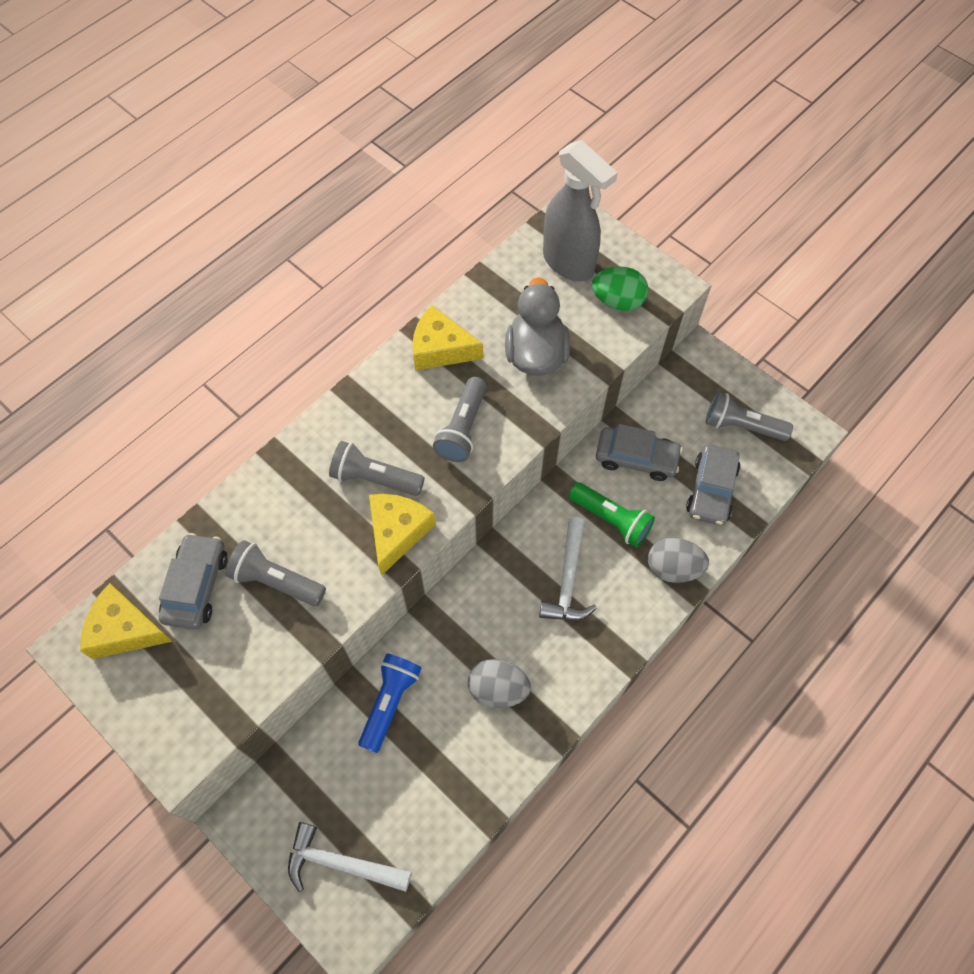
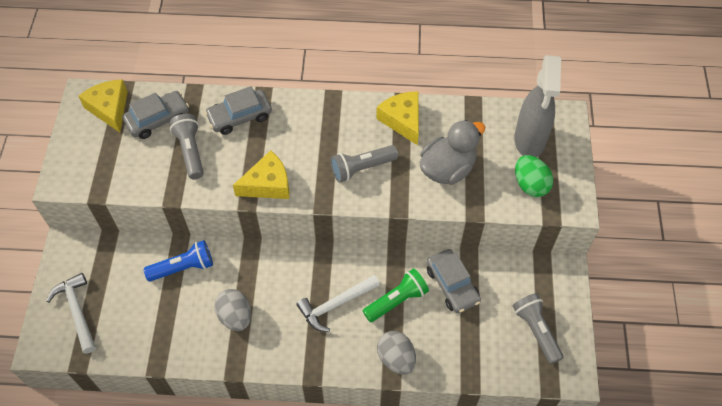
camera: 50 degrees right, 5 degrees down
(374, 478) = (290, 150): grey flashlight -> none
(611, 520) = (396, 300): green flashlight -> green flashlight turned 120 degrees counterclockwise
(711, 490) = (471, 344): grey car -> grey car (240, 117)

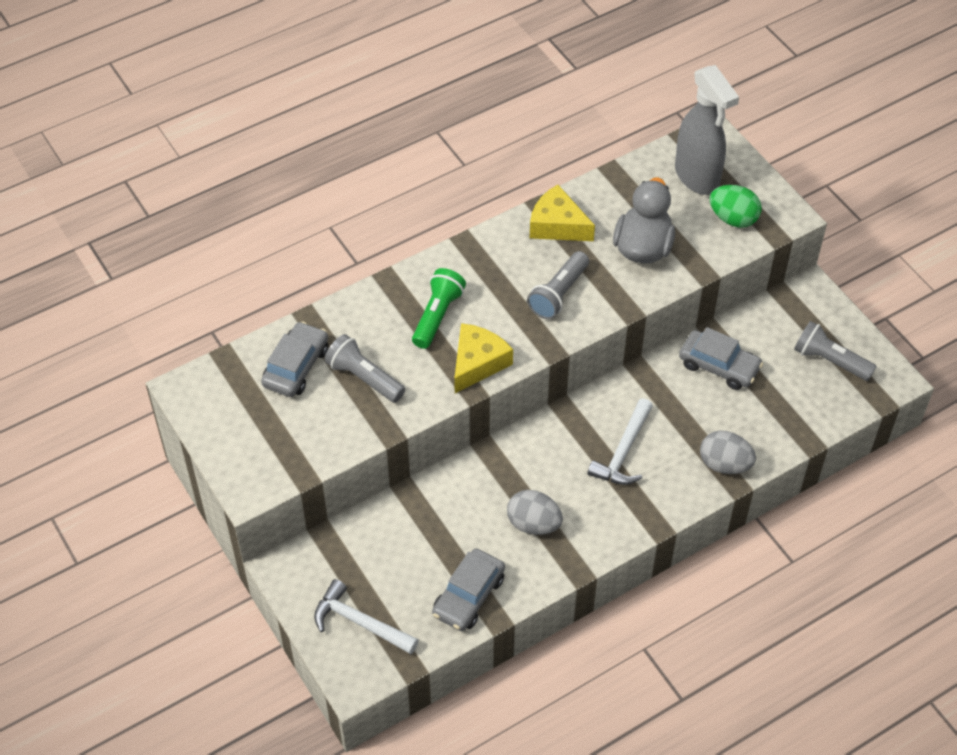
camera: 35 degrees left, 5 degrees down
(109, 109) = (229, 386): yellow cheese -> none
(183, 267) = (435, 511): blue flashlight -> none
(240, 117) = (384, 314): grey car -> grey car (468, 596)
(396, 300) = (679, 412): green flashlight -> green flashlight (437, 316)

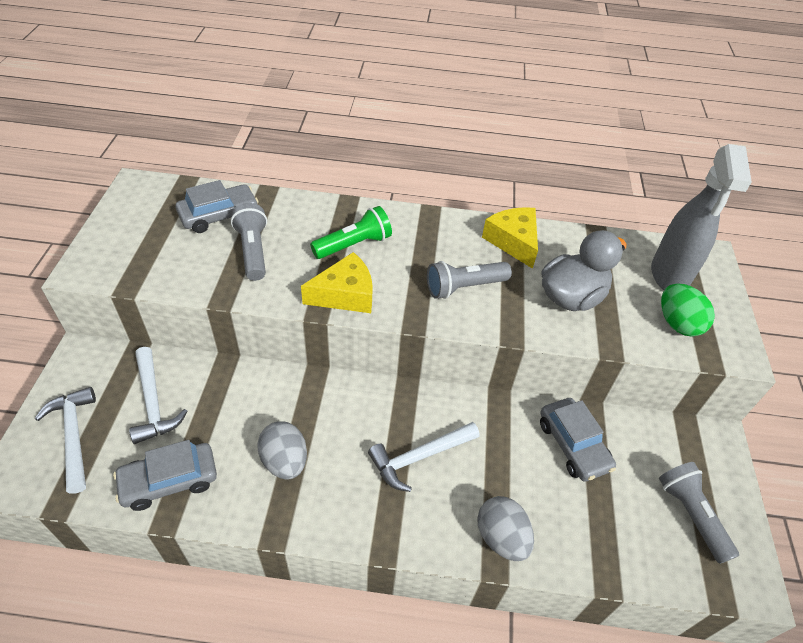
camera: 35 degrees right, 5 degrees down
(389, 558) = (153, 403): none -> white hammer

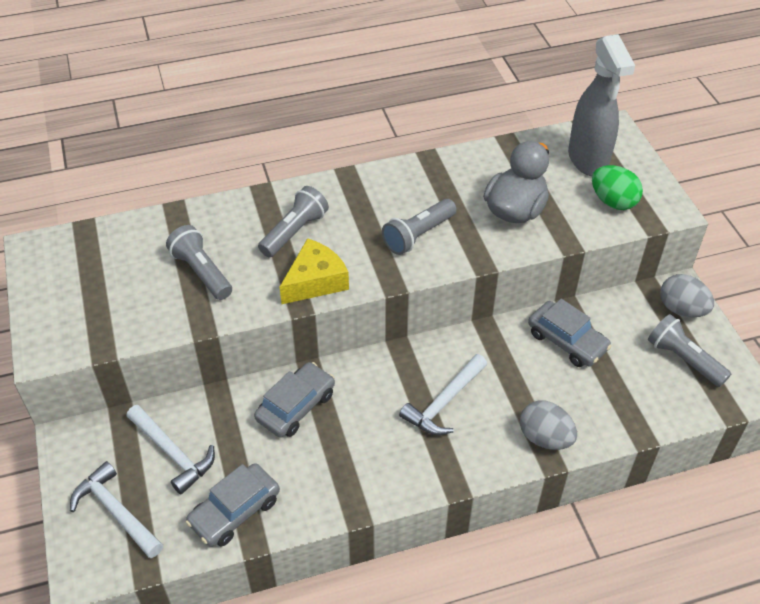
camera: 20 degrees left, 0 degrees up
(219, 215) = (143, 249): grey car -> grey car (296, 406)
(285, 461) = (328, 453): grey egg -> grey egg (681, 309)
(354, 245) = (294, 231): green flashlight -> grey flashlight
(513, 241) = (439, 176): yellow cheese -> none

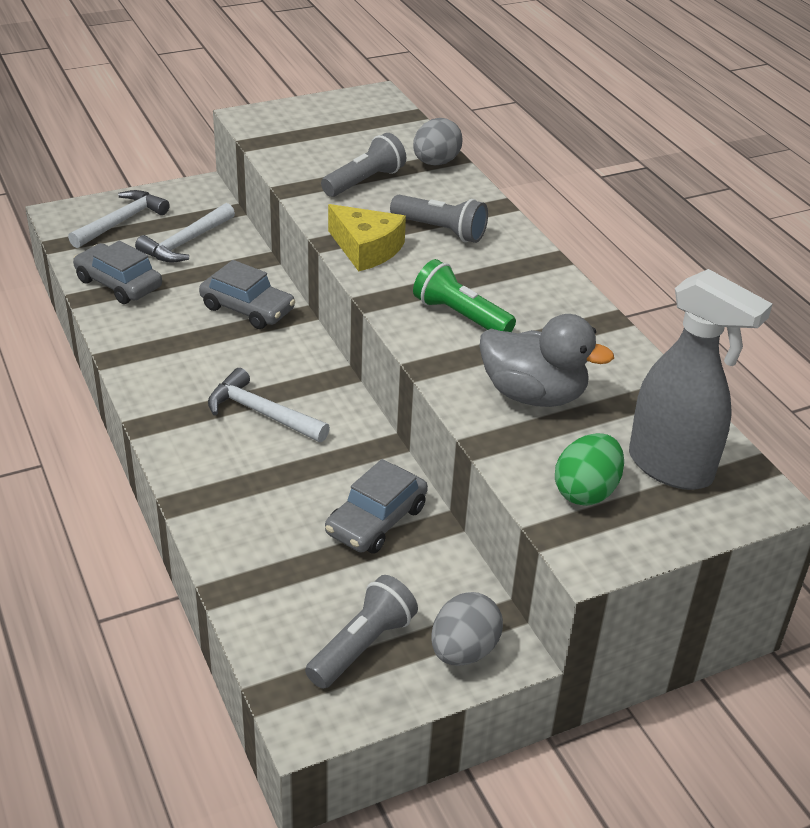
camera: 80 degrees right, 10 degrees down
(418, 235) = (460, 316): grey flashlight -> green flashlight
(545, 438) = (213, 498): grey egg -> grey egg (435, 163)
(588, 160) = (671, 468): grey spray bottle -> grey spray bottle turned 120 degrees counterclockwise

